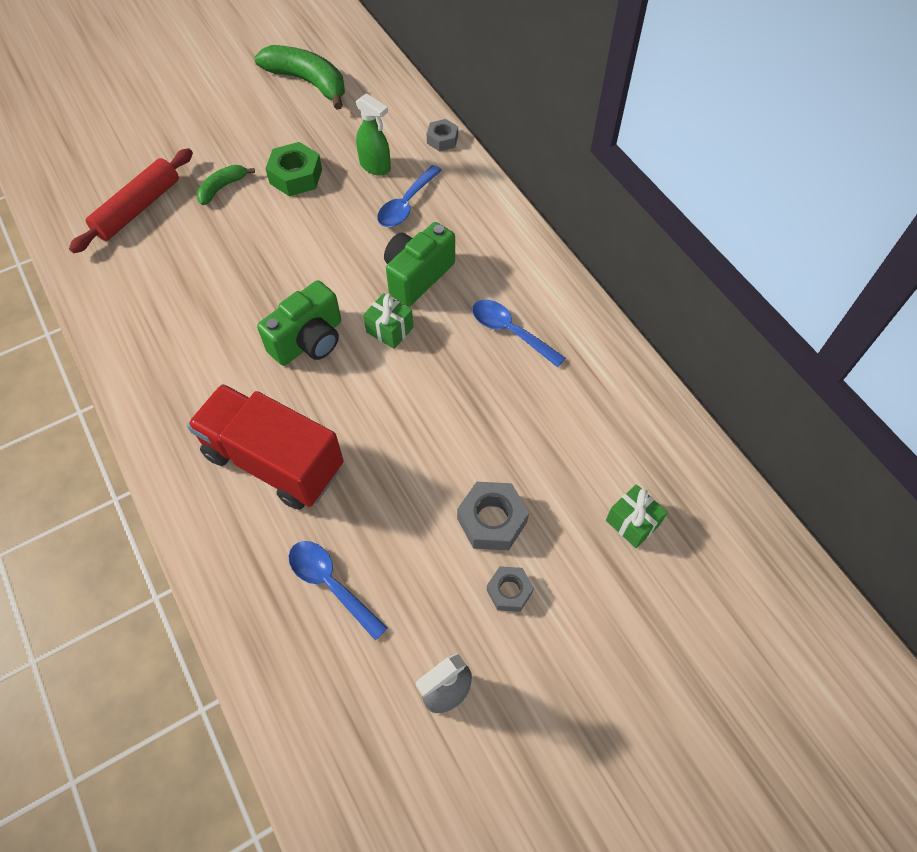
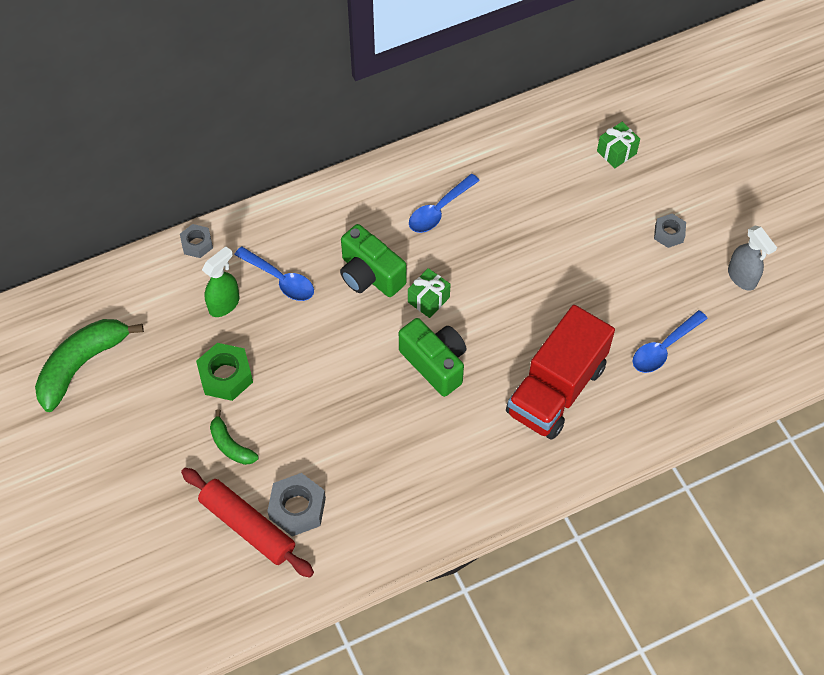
camera: 85 degrees left, 0 degrees up
(492, 520) = (613, 239): grey nut -> grey nut (297, 508)

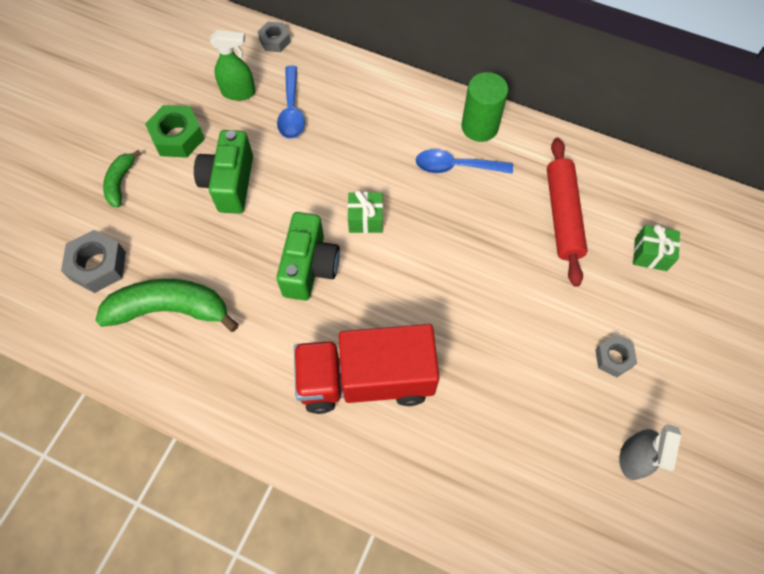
camera: 50 degrees right, 5 degrees up
(82, 365) = (116, 49): green banana -> green banana (170, 309)
(248, 526) = (58, 244): red rolling pin -> red rolling pin (562, 215)
(370, 275) = (350, 164): green camera -> green camera (230, 183)
(419, 170) = (479, 127): none -> green cylinder
(663, 348) = (490, 441): blue spoon -> none

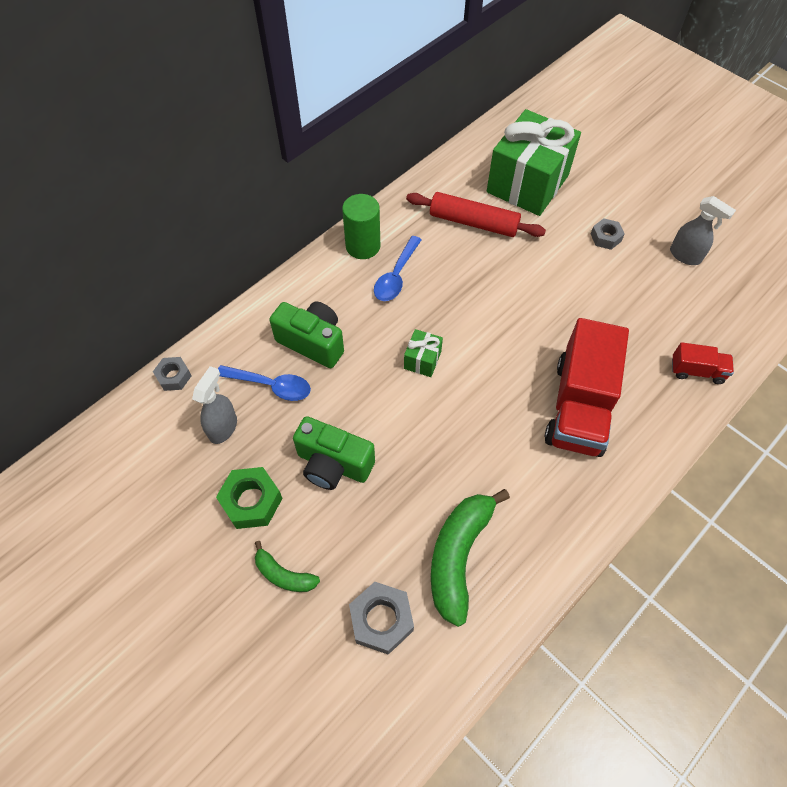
camera: 70 degrees left, 5 degrees down
(239, 92) = (223, 427): green spray bottle -> grey spray bottle
(310, 267) = (455, 419): green camera -> green camera (312, 342)
(463, 500) = (697, 371): none -> red truck
(650, 254) = (527, 184): green gift -> green gift, size x2.39

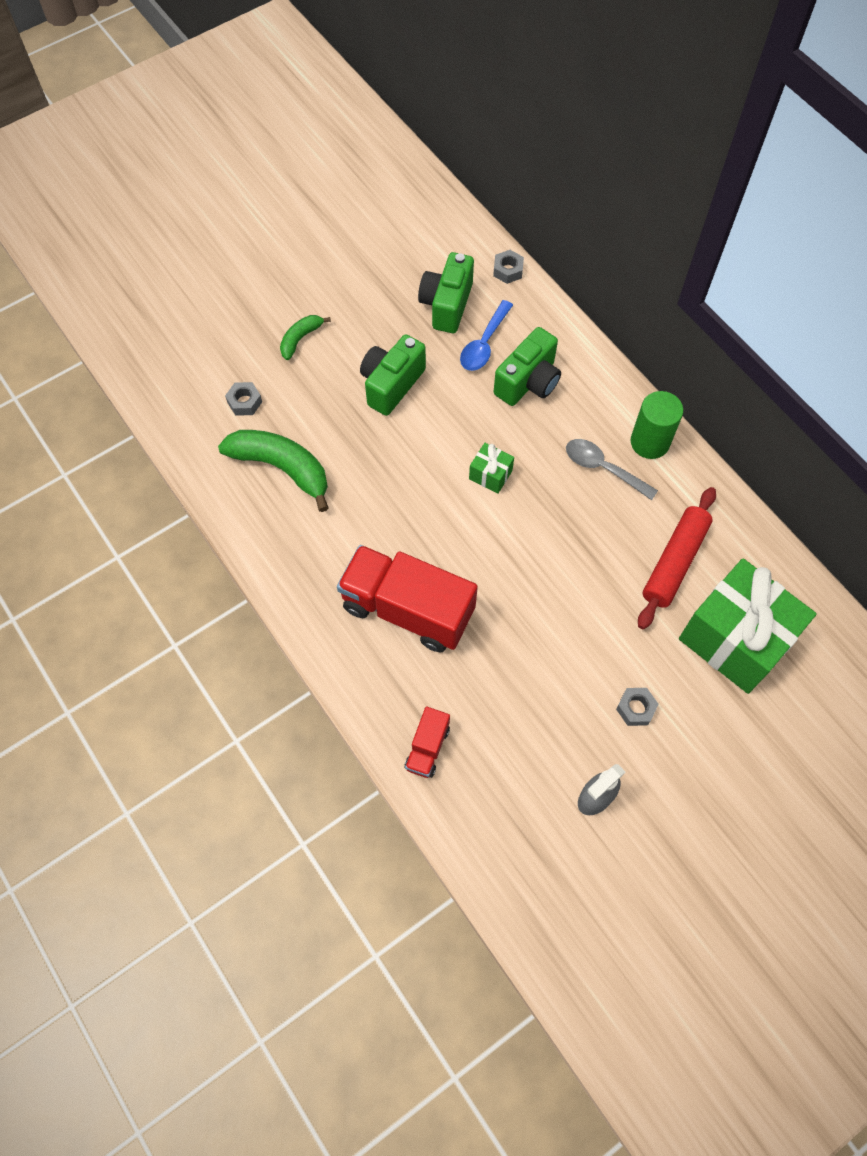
camera: 100 degrees right, 5 degrees up
(223, 427) = (447, 305): grey spray bottle -> green camera
(251, 501) = (370, 321): green nut -> none
(381, 620) = (244, 402): grey nut -> grey nut, size x0.63
(396, 276) = (603, 468): blue spoon -> grey spoon

